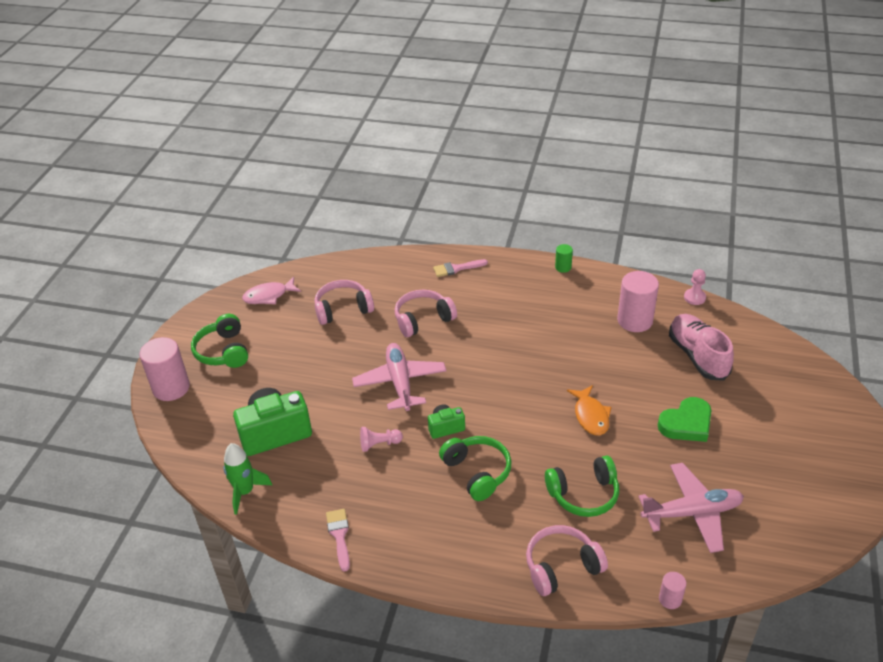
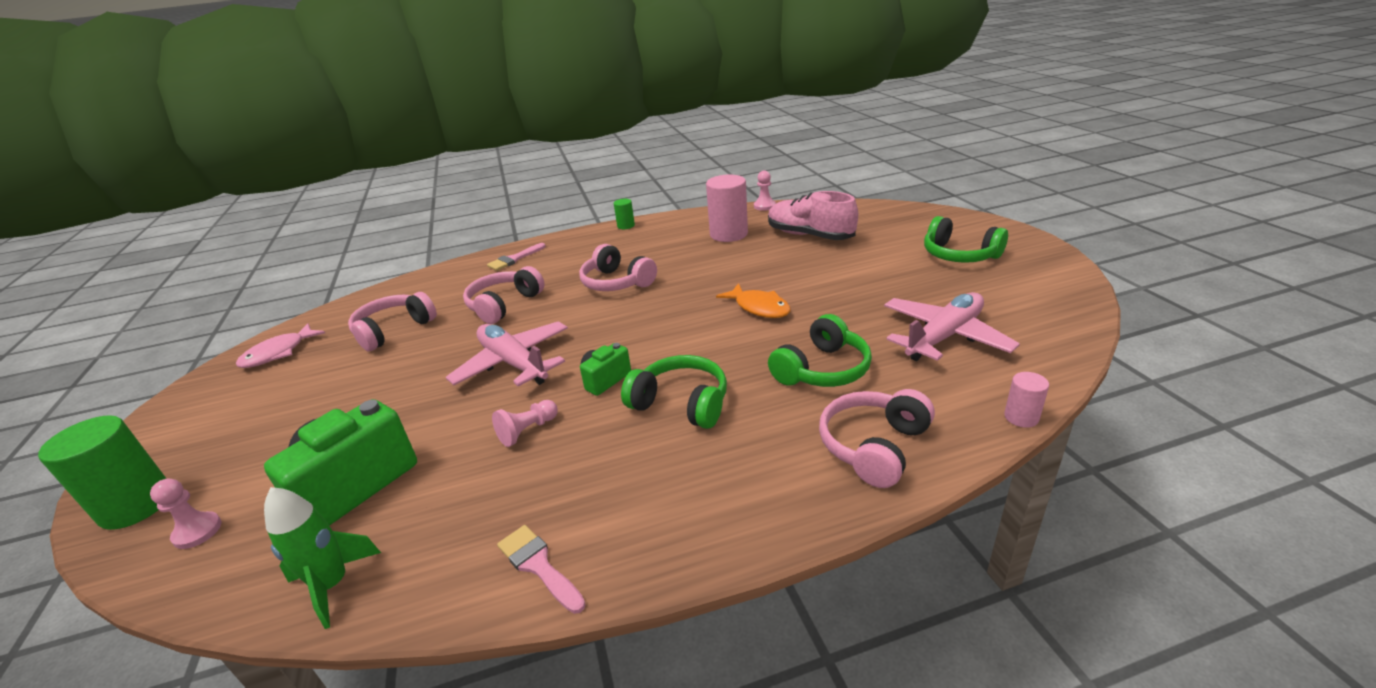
camera: 30 degrees left, 10 degrees down
(171, 388) = (136, 505): pink cylinder -> green cylinder
(195, 422) = (197, 531): none -> pink pawn
(223, 351) = (224, 429): green headphones -> green headphones (959, 255)
(511, 335) = (616, 283): none -> pink headphones
(686, 424) = (855, 278): green heart -> none

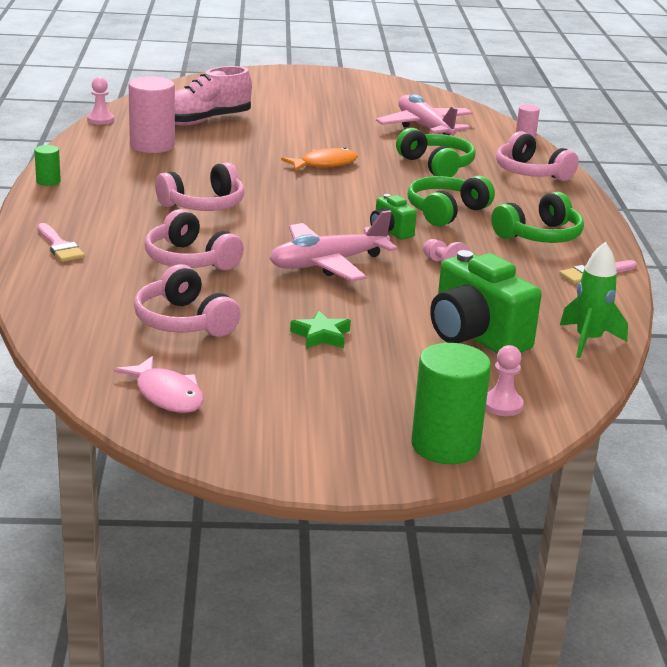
camera: 80 degrees left, 5 degrees down
(365, 393) = (321, 336): none -> green star
(959, 255) = (311, 93): green headphones -> green headphones (539, 236)

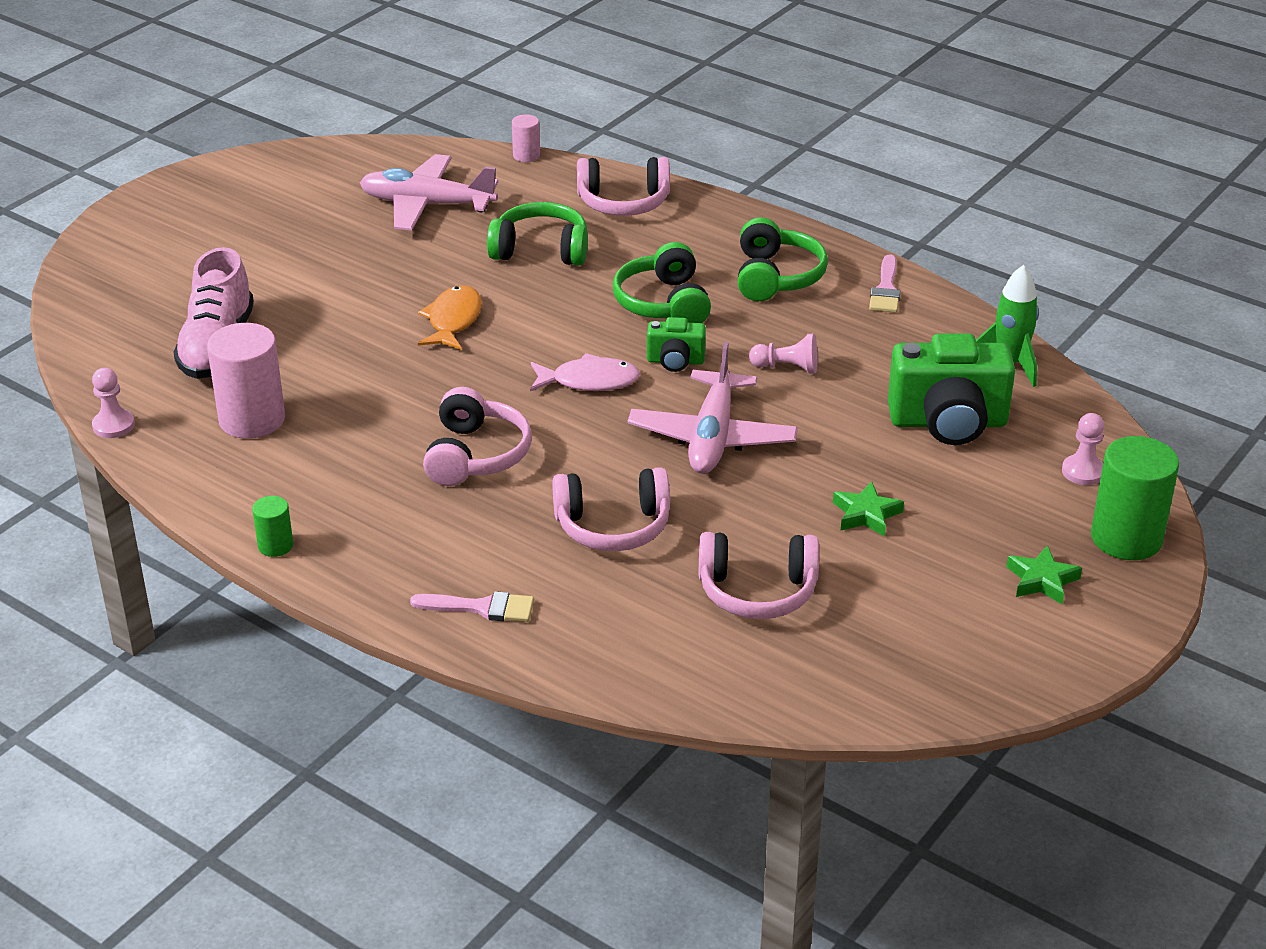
camera: 50 degrees left, 10 degrees up
(166, 395) = (904, 667): pink fish -> pink fish (589, 381)
(340, 423) = (1042, 580): none -> green star

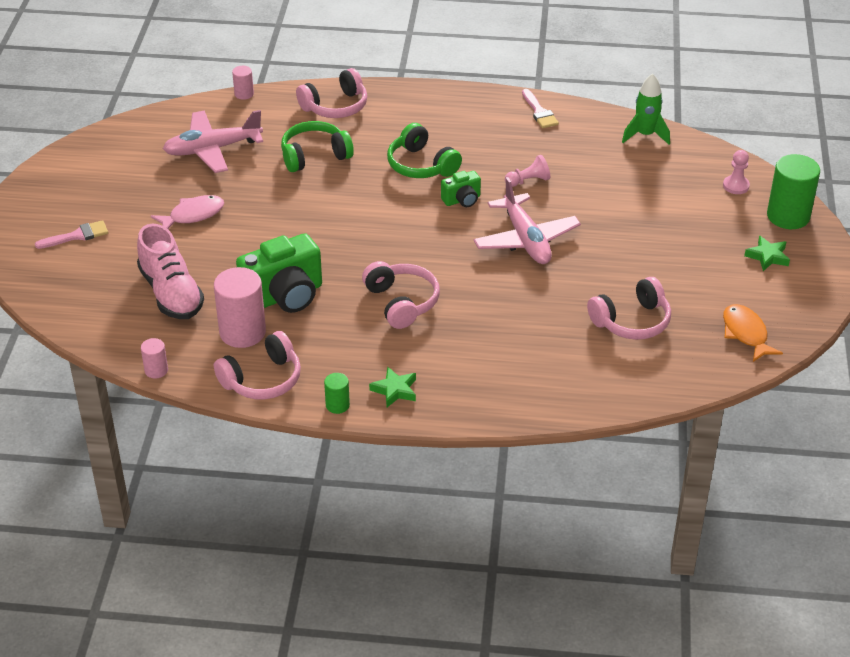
camera: 30 degrees left, 5 degrees up
(113, 425) = (156, 370): pink pawn -> pink cylinder
(453, 320) = (305, 221): orange fish -> orange fish (746, 333)
(481, 608) = (493, 393): pink brush -> pink brush (77, 236)
(589, 381) = (424, 231): pink fish -> pink fish (193, 215)
(613, 526) = (520, 315): pink headphones -> pink headphones (262, 379)
(776, 277) = (471, 125): green headphones -> none
(866, 514) = (648, 254): green star -> green star (395, 390)
(948, 423) = (643, 183): green camera -> green camera (284, 296)

